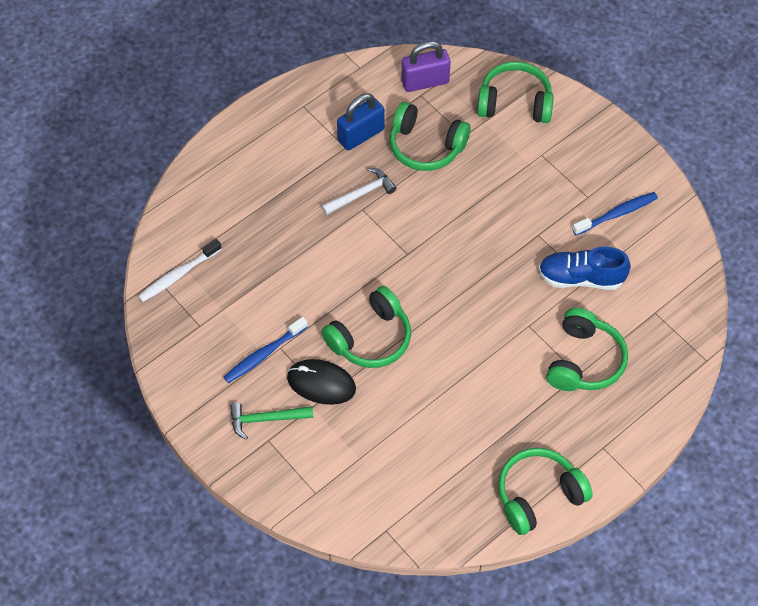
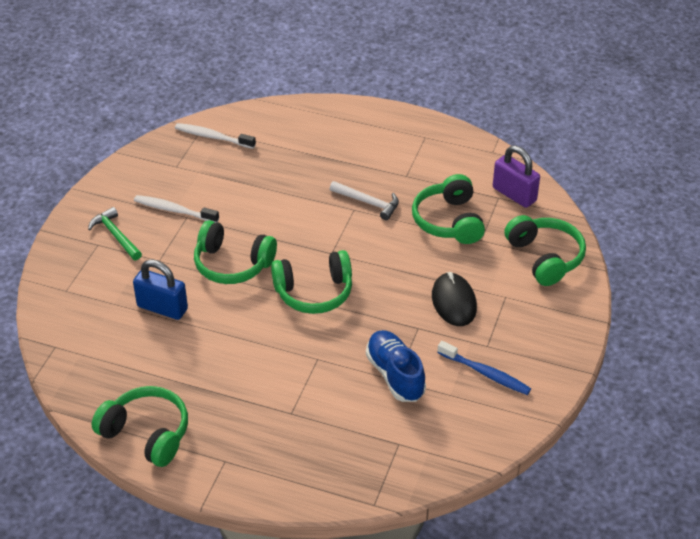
camera: 60 degrees right, 15 degrees down
(264, 354) = (174, 210): blue toothbrush -> white toothbrush
(321, 383) = (169, 253): black mouse -> black mouse (454, 302)
(361, 135) = (426, 179): blue padlock -> blue padlock (162, 308)
(584, 360) = (308, 411): green headphones -> green headphones (314, 292)

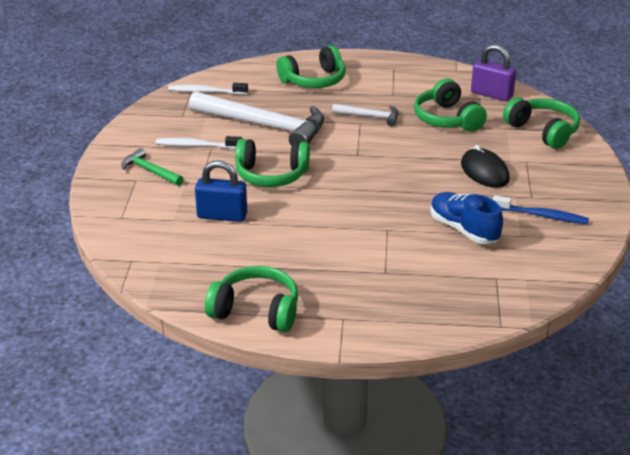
camera: 15 degrees left, 10 degrees down
(253, 196) = (265, 126): none -> white hammer
(314, 292) = (357, 183): green headphones -> green headphones (314, 80)

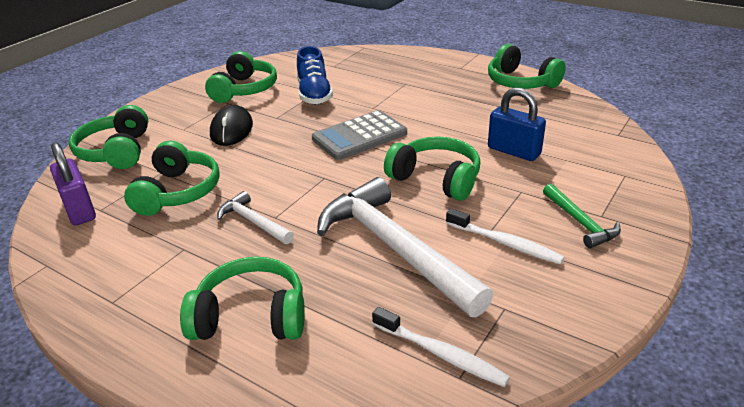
camera: 150 degrees left, 0 degrees up
(367, 195) = (359, 136): none -> grey calculator
(542, 216) = (244, 90): blue toothbrush -> green headphones

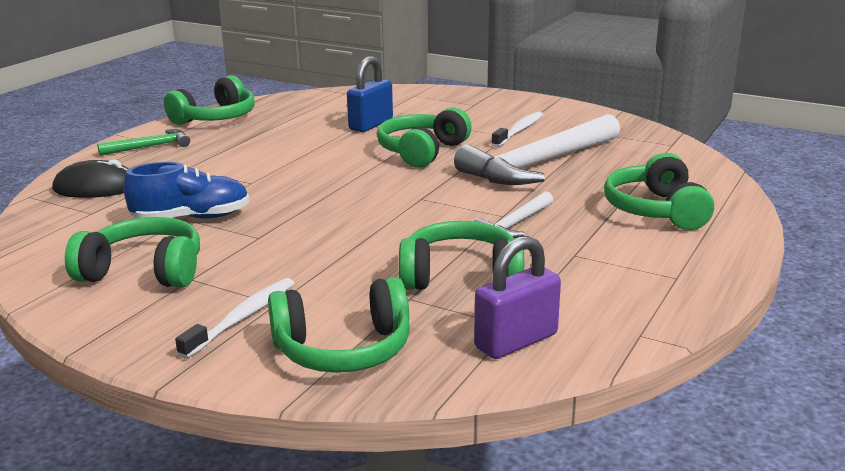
camera: 95 degrees left, 10 degrees down
(231, 129) = (289, 264): black mouse -> black mouse (96, 187)
(359, 136) = (327, 186): grey calculator -> none
(440, 354) = (654, 149): white toothbrush -> white toothbrush (242, 318)
(580, 222) = (485, 110): green hammer -> green hammer (150, 147)

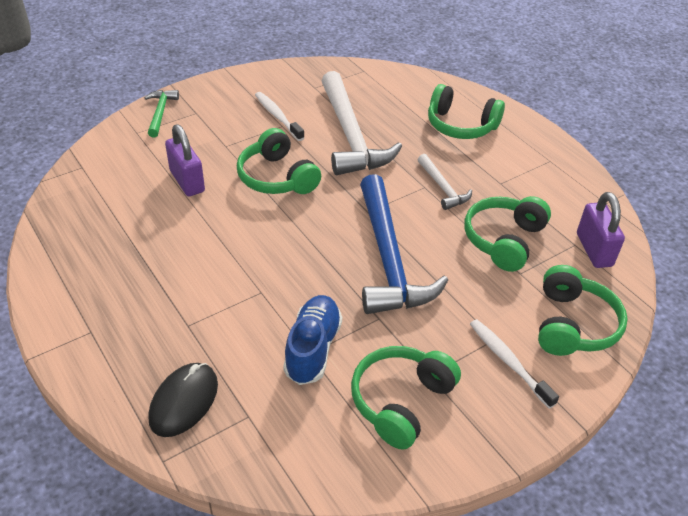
camera: 65 degrees left, 20 degrees up
(150, 147) = (102, 338): green hammer -> green hammer (160, 113)
(215, 118) = (62, 270): green headphones -> none
(354, 223) = (388, 259): none -> blue hammer
(371, 124) = (187, 181): blue padlock -> purple padlock

